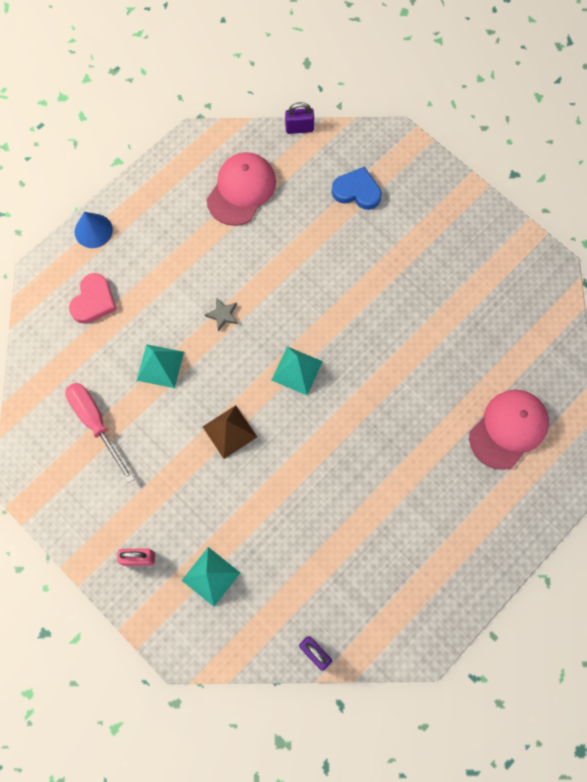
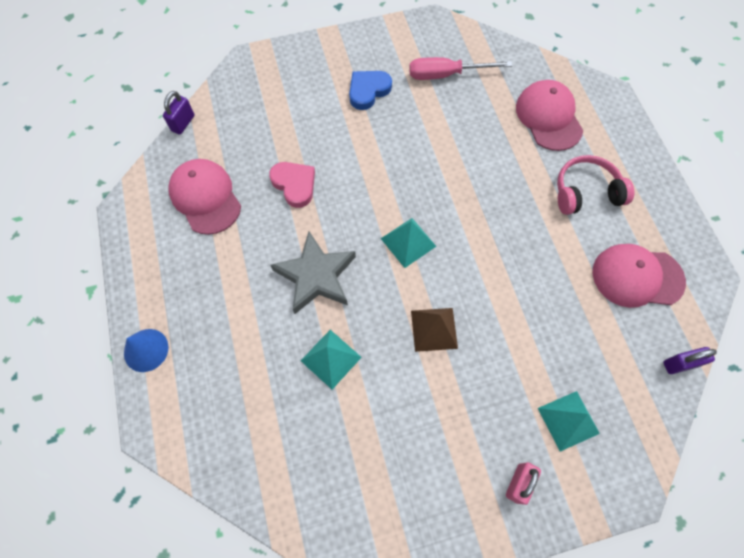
camera: 60 degrees left, 5 degrees down
(94, 301) = (221, 388): pink heart -> pink heart (294, 185)
(96, 423) = (353, 454): pink screwdriver -> pink screwdriver (446, 75)
(223, 315) = (316, 276): grey star -> grey star, size x2.32
(357, 191) = (274, 112): blue heart -> blue heart (368, 91)
(380, 582) = (637, 277): none -> pink cap
(443, 500) = (586, 192): none -> pink headphones

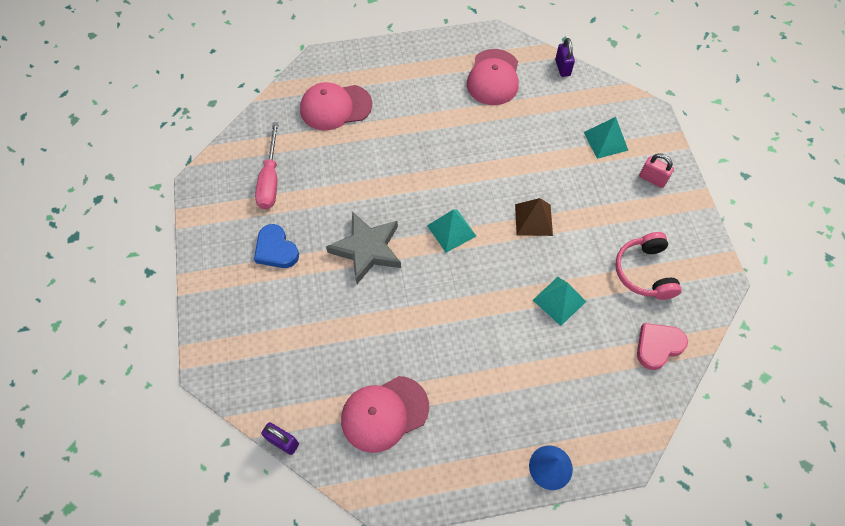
camera: 85 degrees left, 5 degrees down
(294, 185) = (379, 324): pink heart -> pink heart (658, 346)
(316, 276) = (480, 309): grey star -> grey star (367, 249)
(586, 192) = (415, 95): pink headphones -> pink headphones (645, 272)

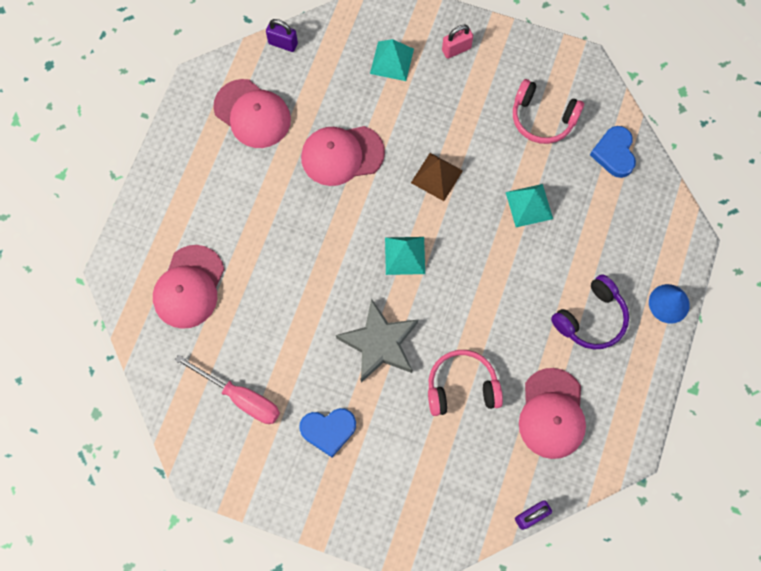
camera: 60 degrees left, 10 degrees up
(366, 328) = (462, 387): none -> pink headphones
(491, 403) = (590, 318): none -> purple headphones
(503, 147) = (342, 155): none -> pink cap
(658, 346) = (614, 153): pink heart -> blue heart

